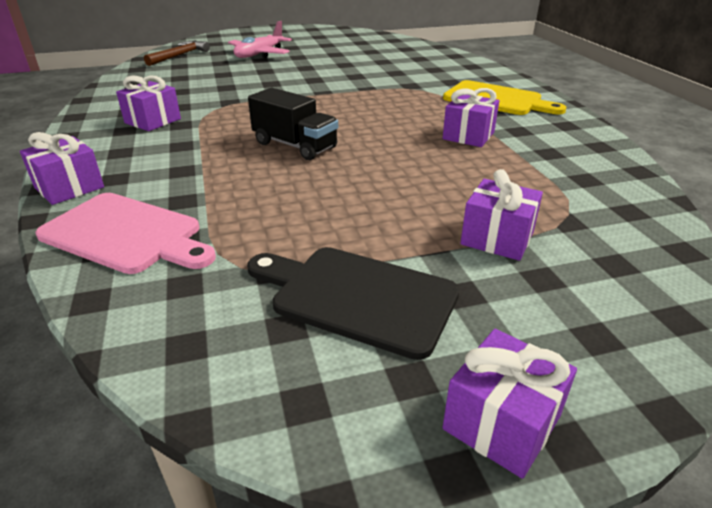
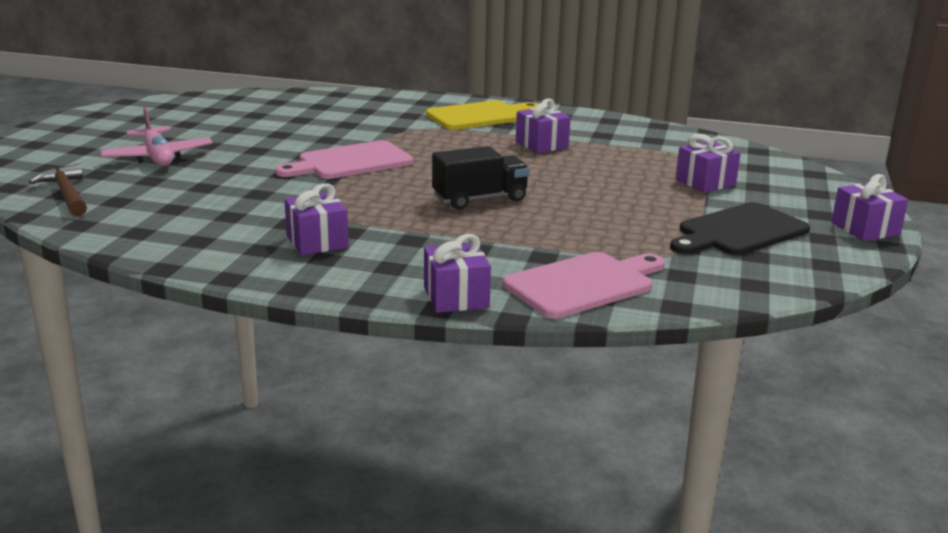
camera: 60 degrees left, 10 degrees down
(318, 91) = (350, 162): none -> pink cutting board

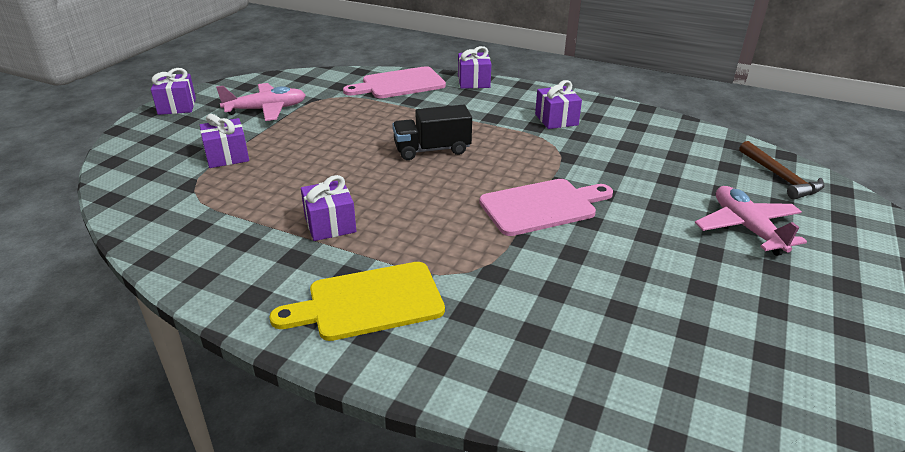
camera: 170 degrees left, 10 degrees up
(739, 231) = (266, 109): black cutting board -> pink plane

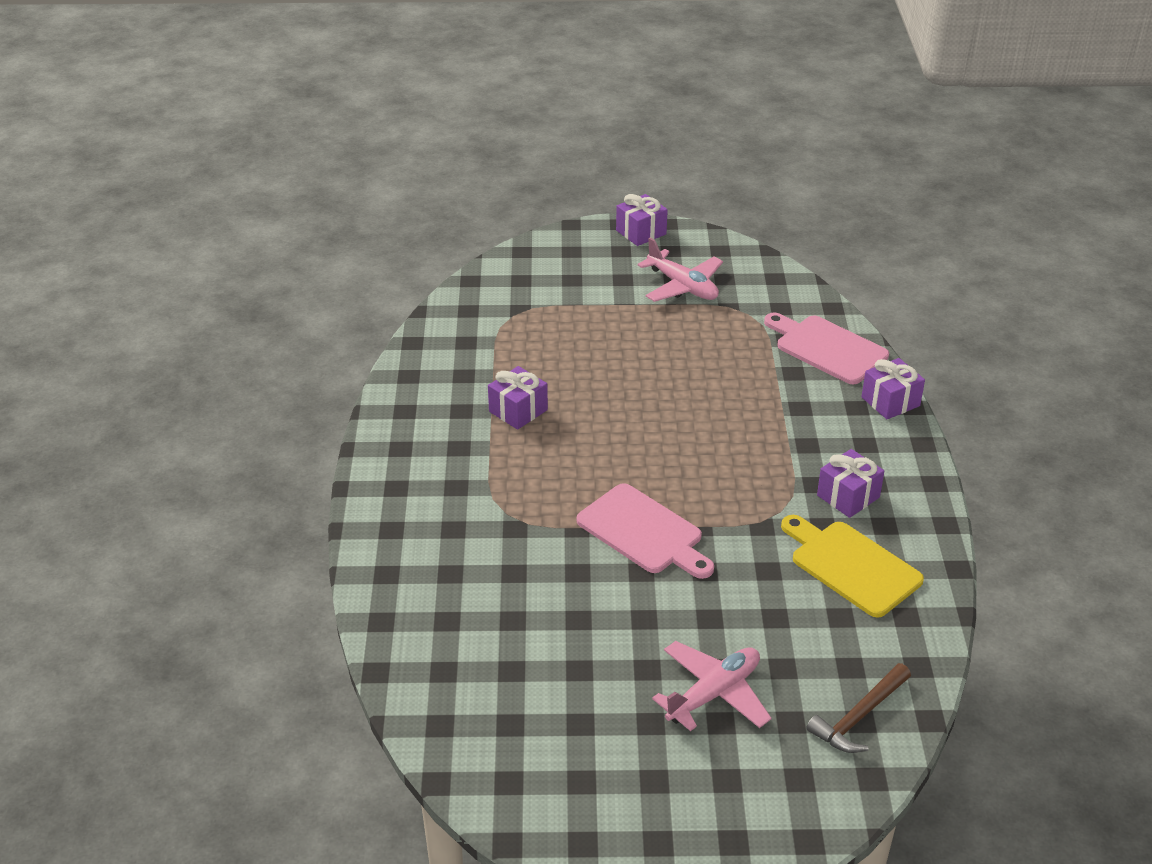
camera: 65 degrees right, 5 degrees up
(227, 156) = (578, 306): purple gift -> none
(368, 302) = (432, 471): yellow cutting board -> yellow cutting board (851, 565)
(432, 150) = (694, 425): black truck -> none

